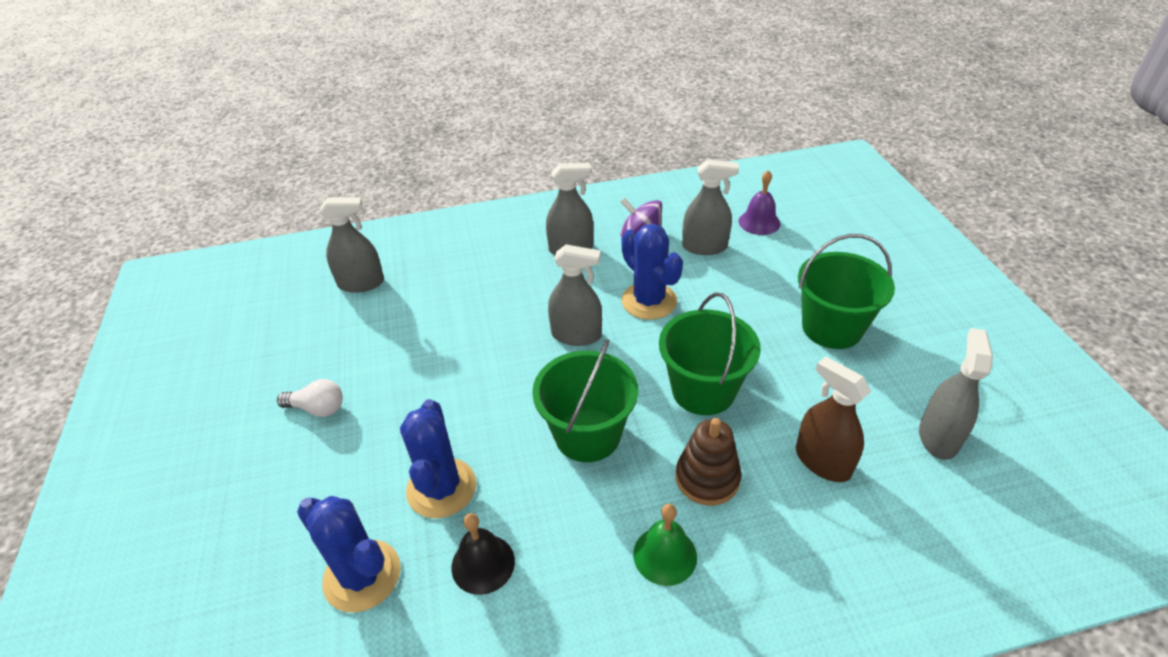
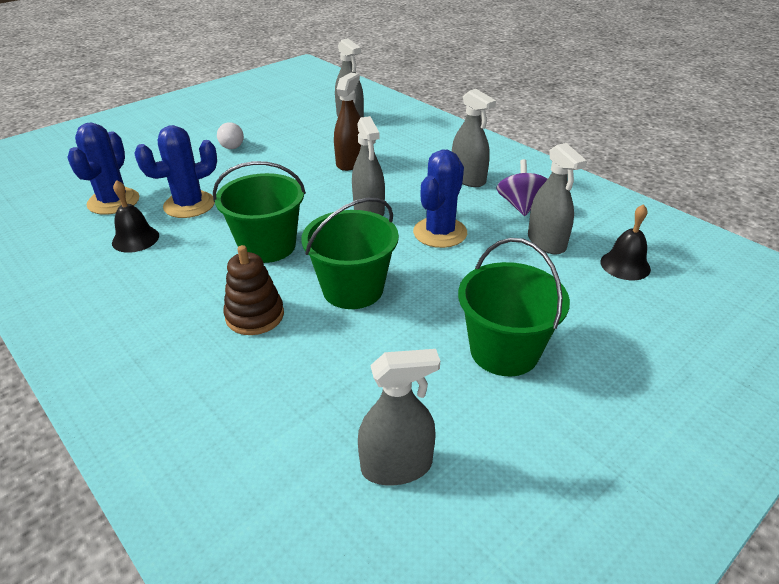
camera: 60 degrees right, 5 degrees down
(665, 555) = (169, 313): green bell -> none
(759, 222) = (625, 265): purple bell -> black bell
(822, 461) = (310, 381): brown spray bottle -> brown spray bottle (350, 162)

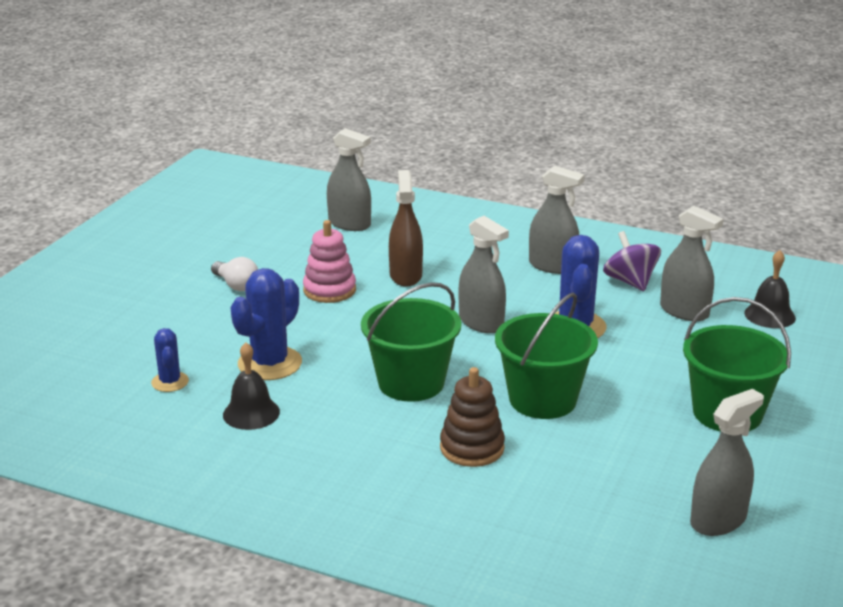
camera: 25 degrees left, 10 degrees down
(113, 201) = (170, 382): blue cactus -> blue cactus, size x0.56
(287, 161) = (329, 290): none -> pink stacking toy

